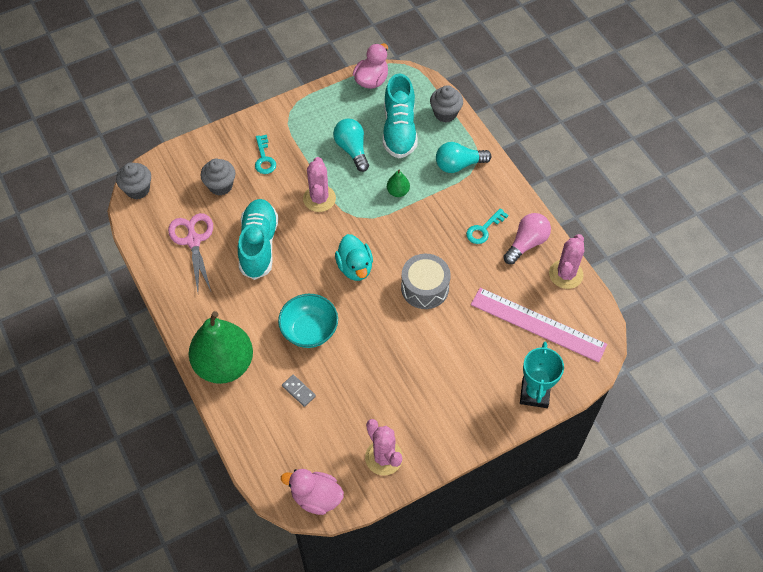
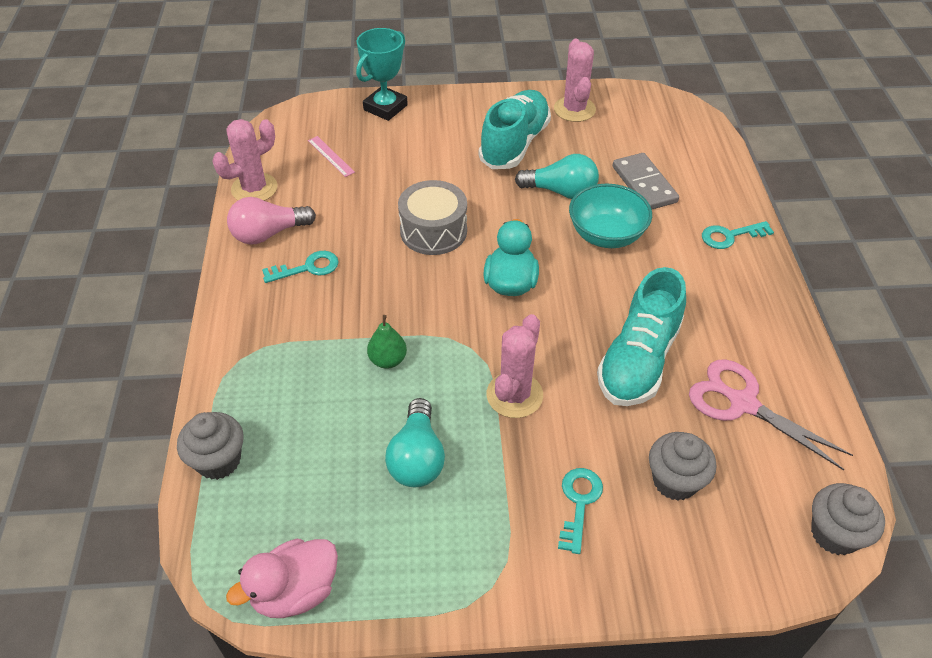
camera: 155 degrees left, 10 degrees down
(193, 241) = (743, 404): pink scissors -> pink scissors turned 120 degrees clockwise
(224, 364) = (730, 236): green pear -> turquoise key
(299, 391) = (644, 184): grey domino -> grey domino, size x1.76
(316, 497) = (658, 103): pink duck -> none
(399, 130) = (316, 462): turquoise shoe -> turquoise shoe (514, 144)
(458, 165) = (269, 365): turquoise light bulb -> turquoise light bulb (561, 192)
(538, 324) = (331, 156): pink ruler -> pink ruler, size x0.41

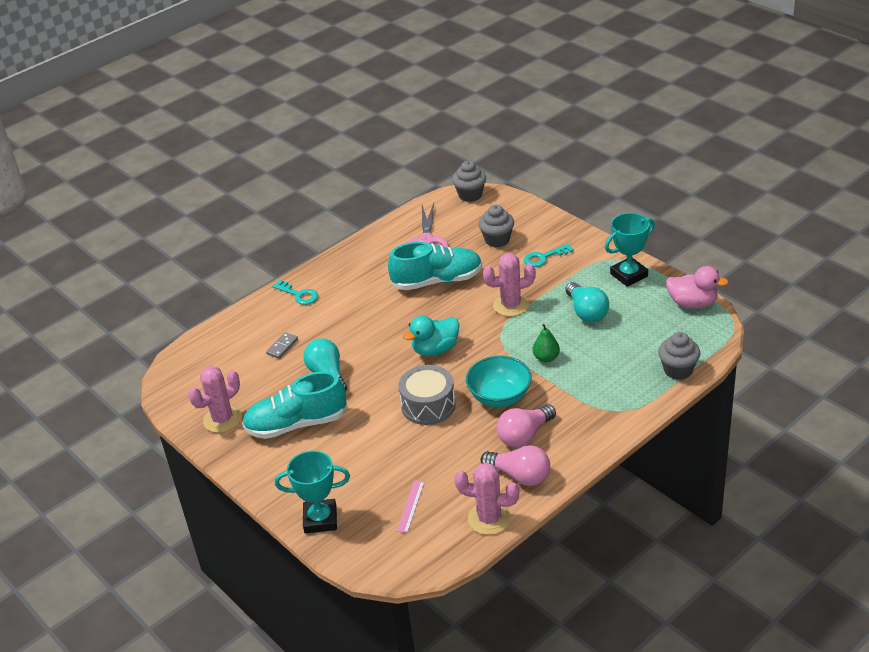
camera: 125 degrees left, 10 degrees down
(308, 268) = (524, 435): turquoise key -> pink light bulb
(417, 458) = (586, 312): turquoise light bulb -> turquoise light bulb turned 105 degrees clockwise
(435, 570) = (629, 275): none -> turquoise trophy
(606, 235) = (350, 337): turquoise bowl -> turquoise bowl (499, 397)
(644, 184) = (282, 347): grey domino -> grey domino, size x0.57

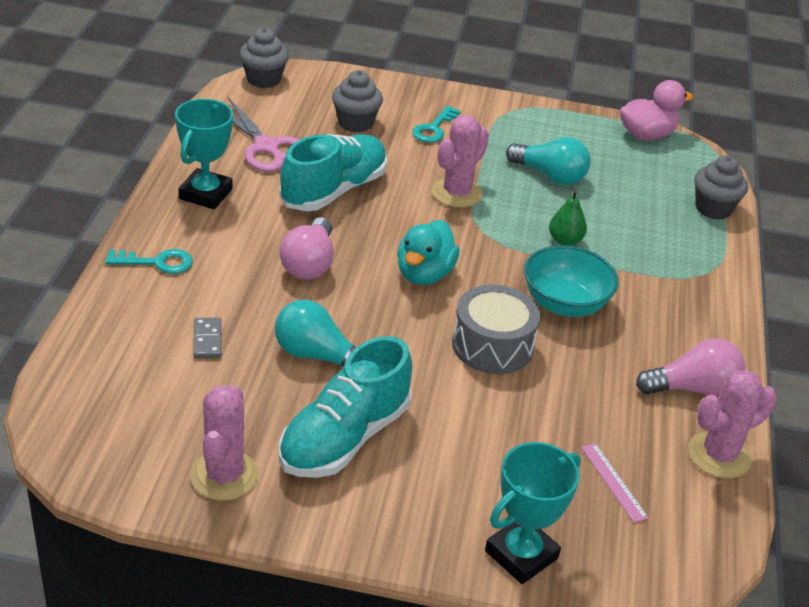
camera: 45 degrees left, 0 degrees up
(524, 435) = (643, 339): pink light bulb -> pink light bulb (309, 264)
(629, 275) = (549, 123): turquoise trophy -> turquoise trophy (205, 194)

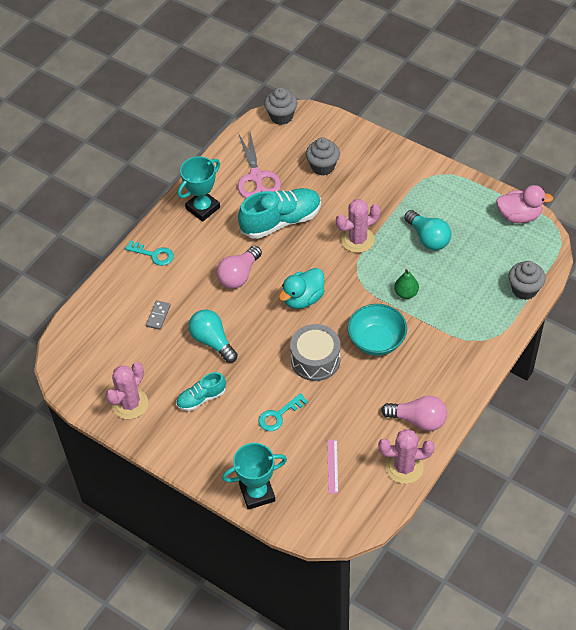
camera: 30 degrees right, 15 degrees up
(344, 438) = (201, 398): turquoise shoe -> turquoise shoe, size x0.56
(434, 129) = (372, 182): turquoise key -> turquoise key (278, 415)

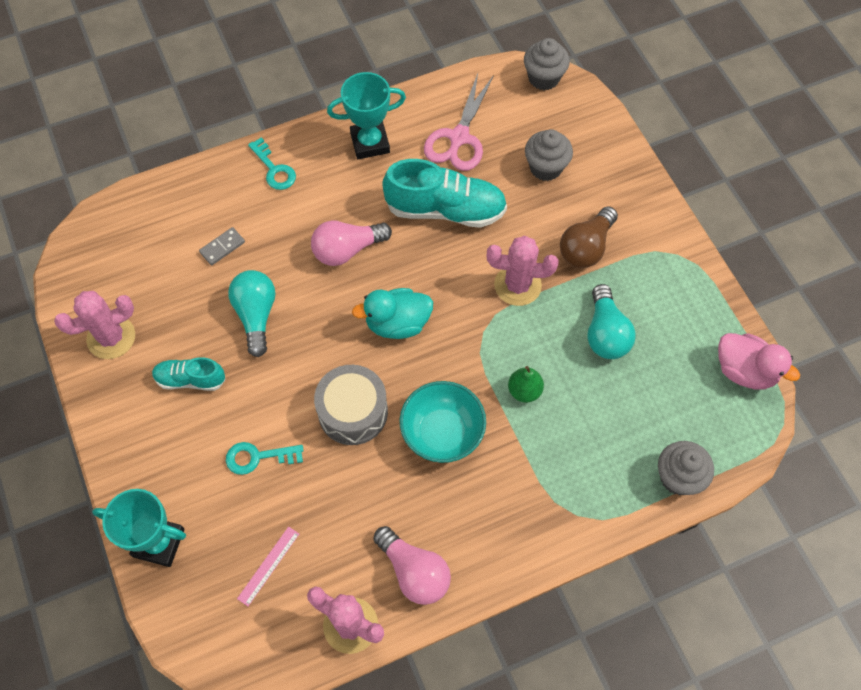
camera: 30 degrees right, 10 degrees up
(381, 198) = (586, 247): none -> brown light bulb

